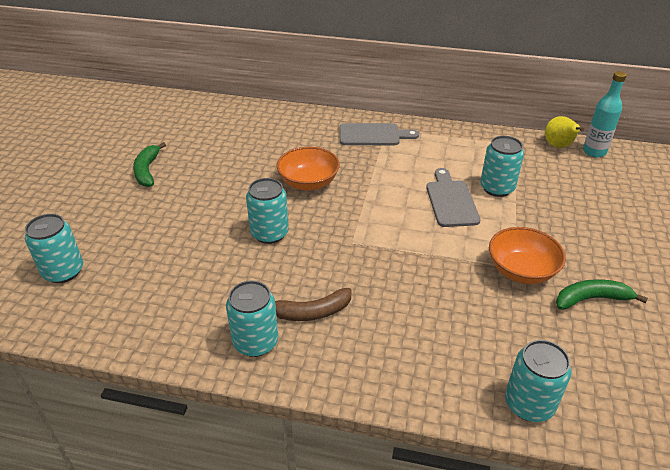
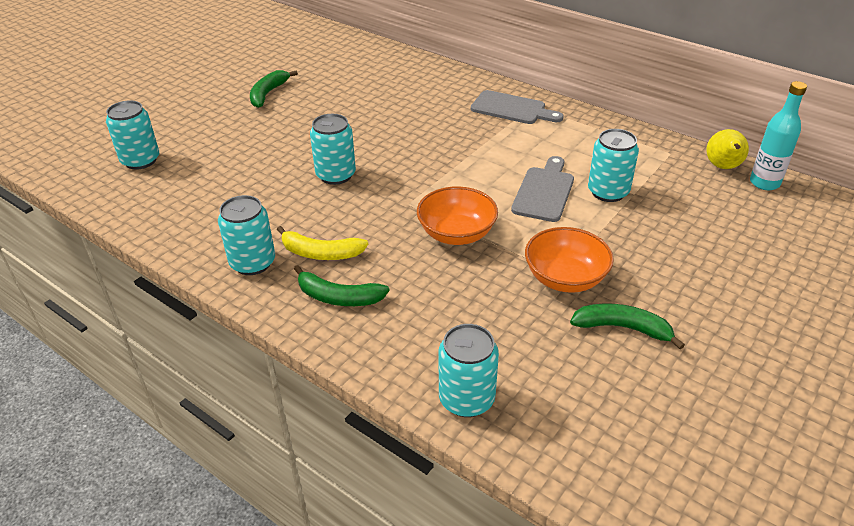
camera: 25 degrees right, 0 degrees up
(308, 183) = (408, 139): orange bowl -> orange bowl (456, 234)
(311, 312) = (321, 253): brown banana -> yellow banana
(358, 349) = (339, 297): none -> green banana

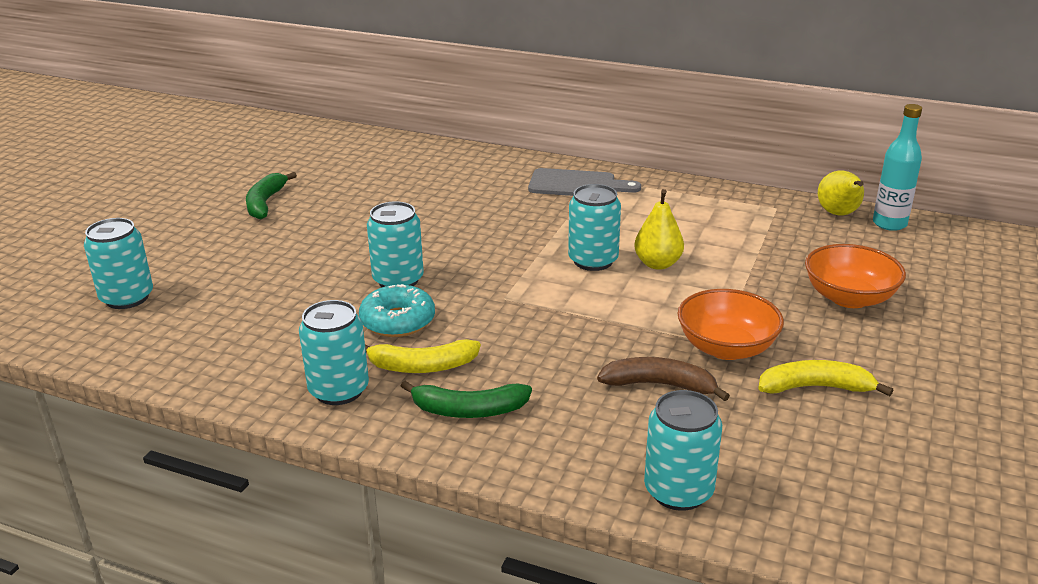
camera: 15 degrees left, 10 degrees down
(320, 211) = (398, 321): none -> turquoise donut
(456, 234) = (578, 321): orange bowl -> orange bowl (849, 298)
(495, 302) = (659, 385): none -> brown banana
(544, 191) = (657, 264): grey cutting board -> yellow pear
(608, 192) = (729, 254): turquoise can -> turquoise can (593, 261)
(622, 328) = (815, 387): green banana -> yellow banana

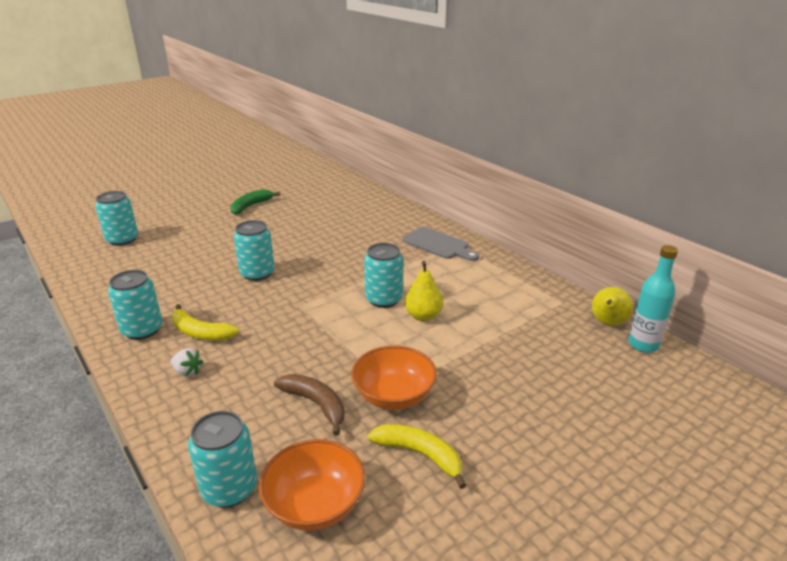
camera: 30 degrees right, 0 degrees up
(398, 321) = (224, 299): turquoise donut -> none
(469, 410) = (187, 371): green banana -> white strawberry
(849, 298) = (535, 393): orange bowl -> orange bowl (315, 504)

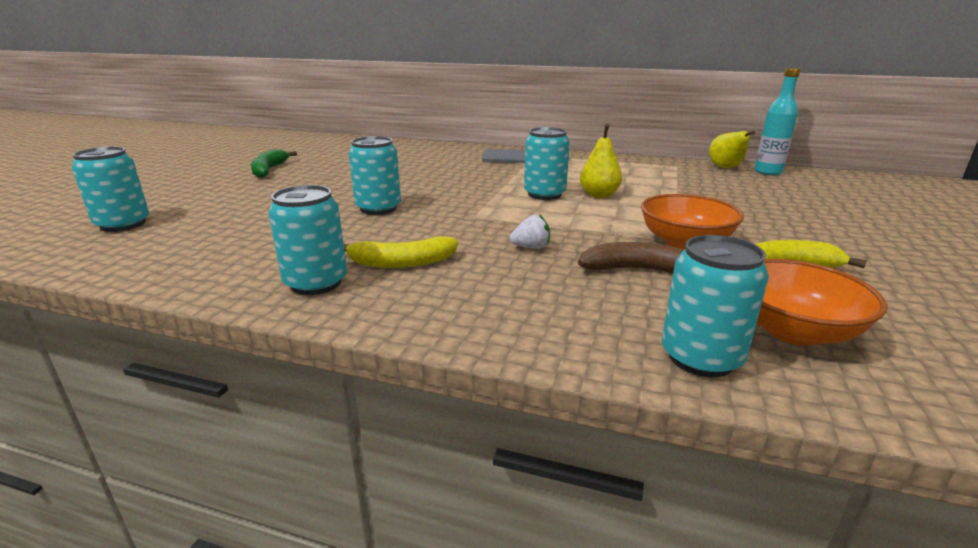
camera: 35 degrees left, 5 degrees down
(187, 371) = (452, 294): white strawberry -> white strawberry (531, 247)

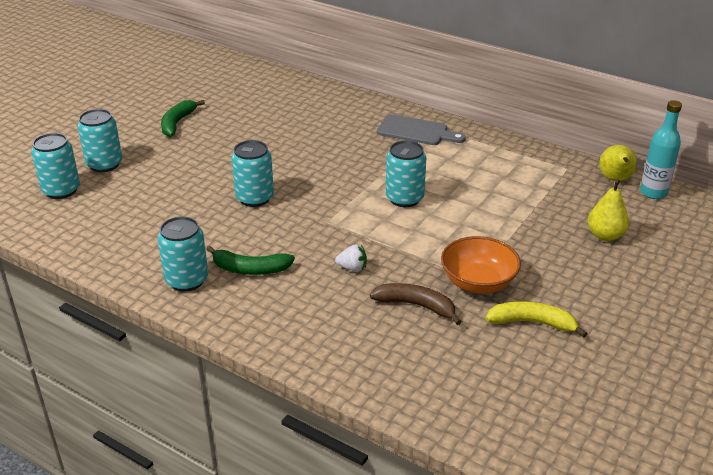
camera: 15 degrees right, 10 degrees up
(401, 263) = (250, 269): yellow banana -> green banana
(599, 195) = (453, 207): yellow pear -> yellow pear (605, 235)
(701, 358) = (398, 388): turquoise can -> turquoise can (104, 164)
(792, 330) = (477, 379): orange bowl -> none

